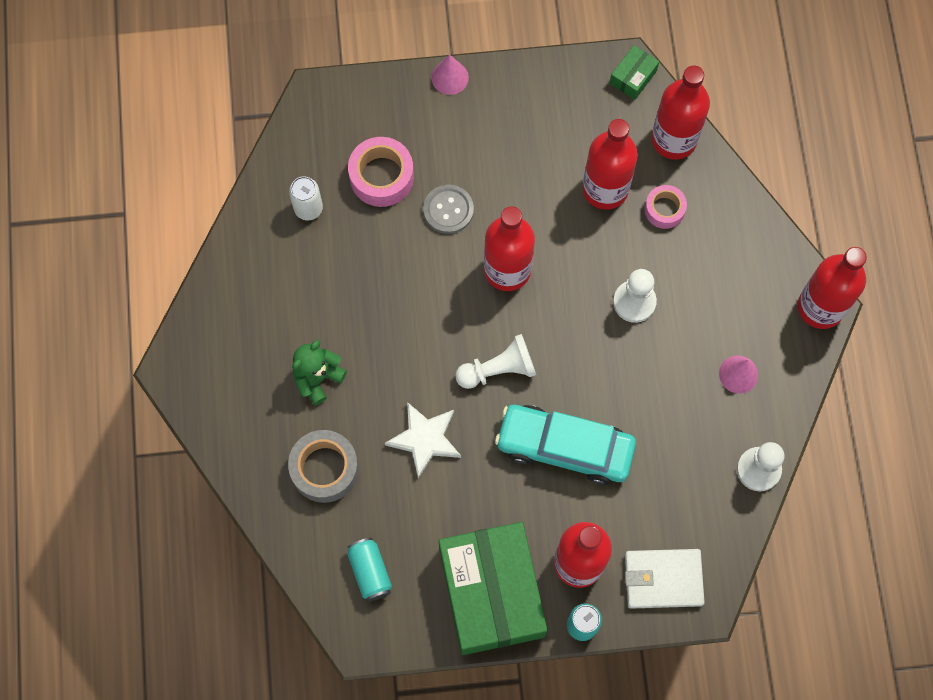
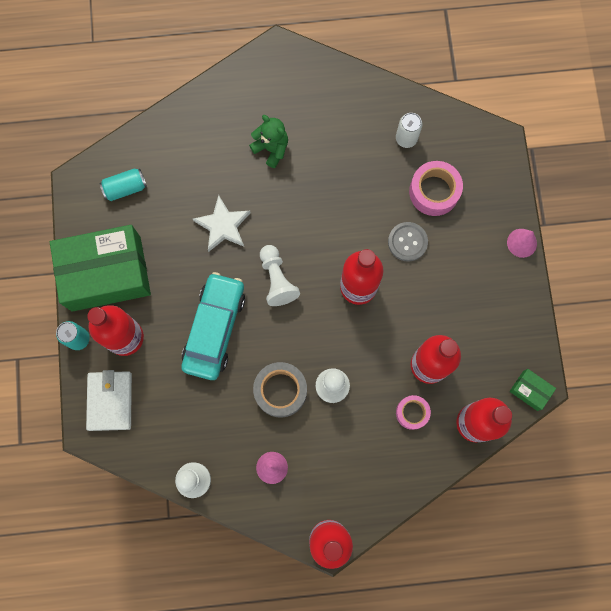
camera: 90 degrees right, 5 degrees up
(324, 469) = (202, 155): grey tape -> grey tape (280, 391)

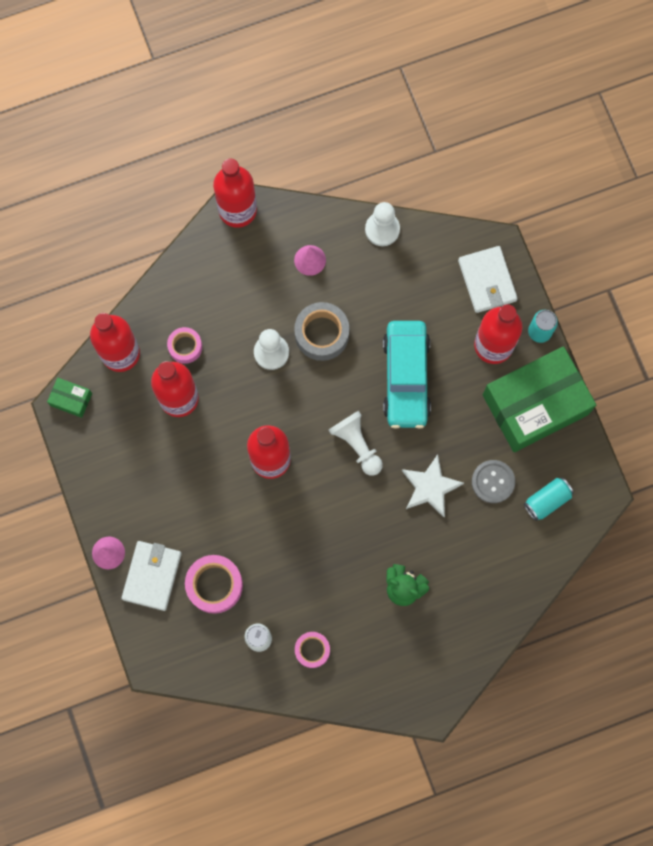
camera: 165 degrees right, 0 degrees up
(363, 118) = (312, 650): none -> pink tape
(407, 242) = (230, 521): grey button -> grey button (493, 481)
(487, 213) = (152, 576): none -> white wallet

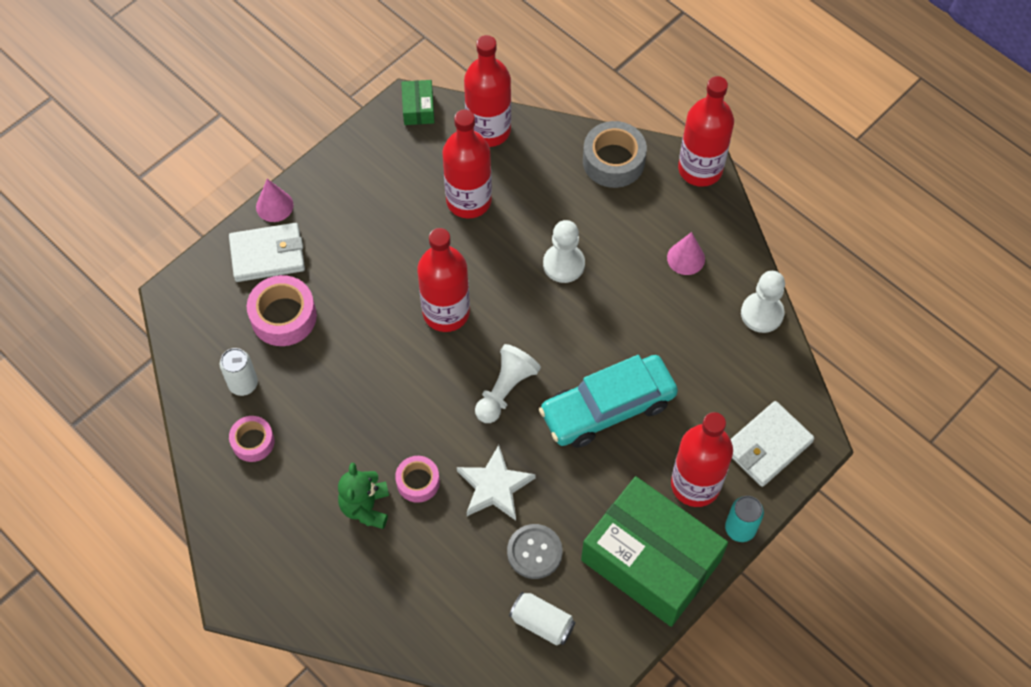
camera: 65 degrees right, 15 degrees down
(185, 347) = (526, 183): pink tape -> pink tape (418, 482)
(321, 334) = (610, 303): grey tape -> grey tape (613, 161)
(547, 500) = (542, 623): turquoise can -> white can

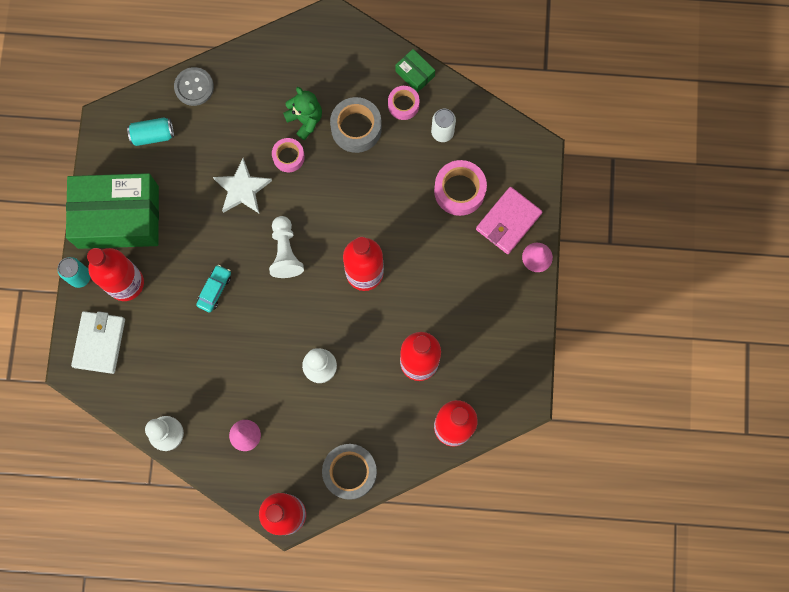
camera: 140 degrees right, 15 degrees up
(267, 255) = (508, 221): white wallet -> pink wallet
(322, 456) = (356, 128): none -> grey tape
(418, 108) = (514, 405): green box -> green box (415, 74)
(534, 552) = (188, 170): grey button -> grey button (194, 87)
(542, 623) = (153, 135): white can -> turquoise can
(607, 408) = (214, 290): turquoise car -> turquoise car, size x0.46

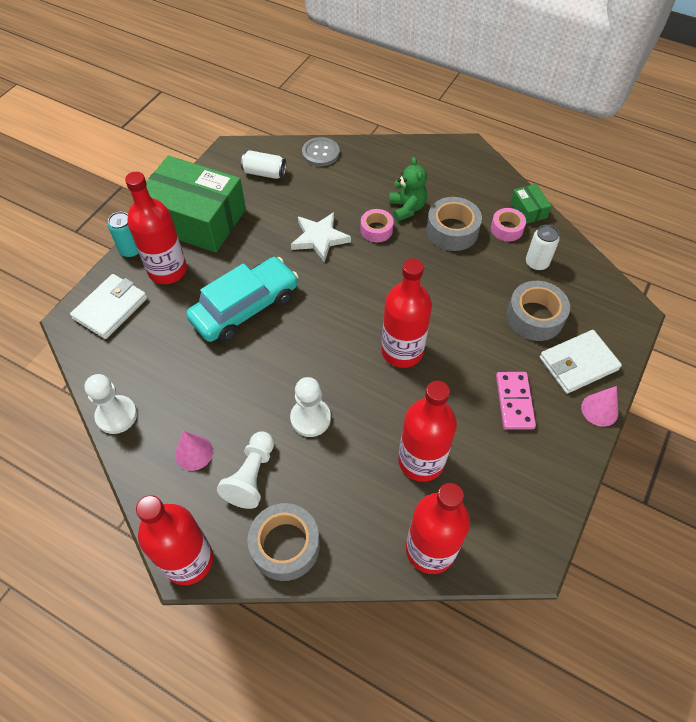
camera: 25 degrees right, 20 degrees down
(153, 135) = (264, 173): turquoise can -> white can
(214, 290) = (245, 308): turquoise car -> turquoise car, size x2.20
(285, 252) = (331, 303): white pawn -> white pawn (251, 476)
(459, 191) = (535, 317): pink tape -> grey tape
(470, 279) = (514, 402): none -> pink domino
(508, 221) = (578, 363): pink wallet -> white wallet

